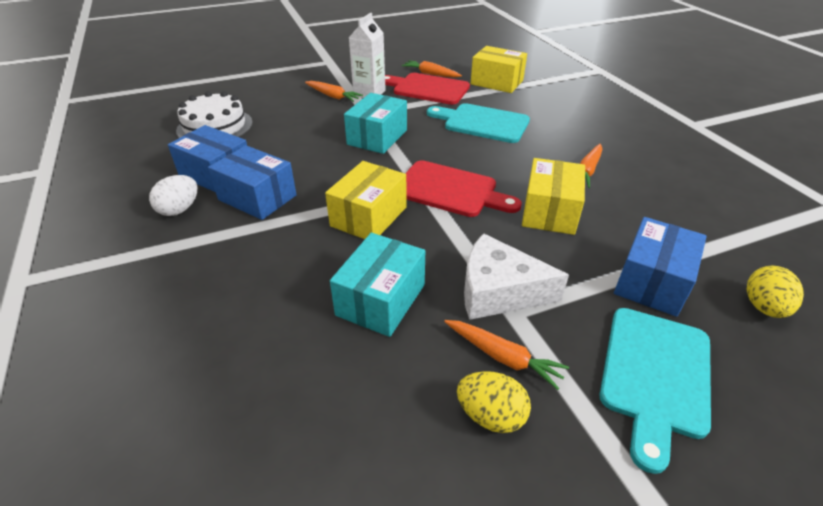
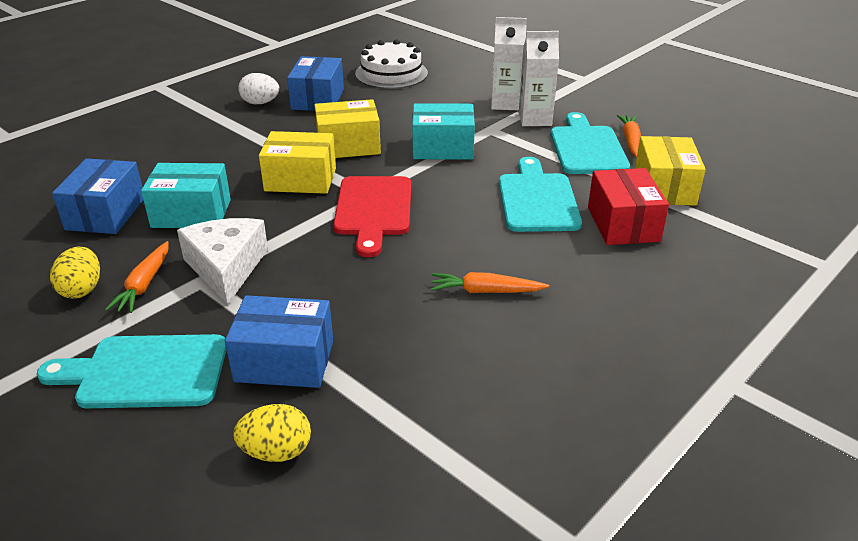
camera: 65 degrees right, 5 degrees down
(257, 197) = (296, 125): blue box -> blue box (106, 213)
(333, 96) = (506, 104): orange carrot -> white carton
(427, 89) = (587, 148): red cutting board -> turquoise cutting board
(530, 105) = (623, 224): none -> red box
(549, 211) = (375, 276): yellow box -> yellow box (348, 145)

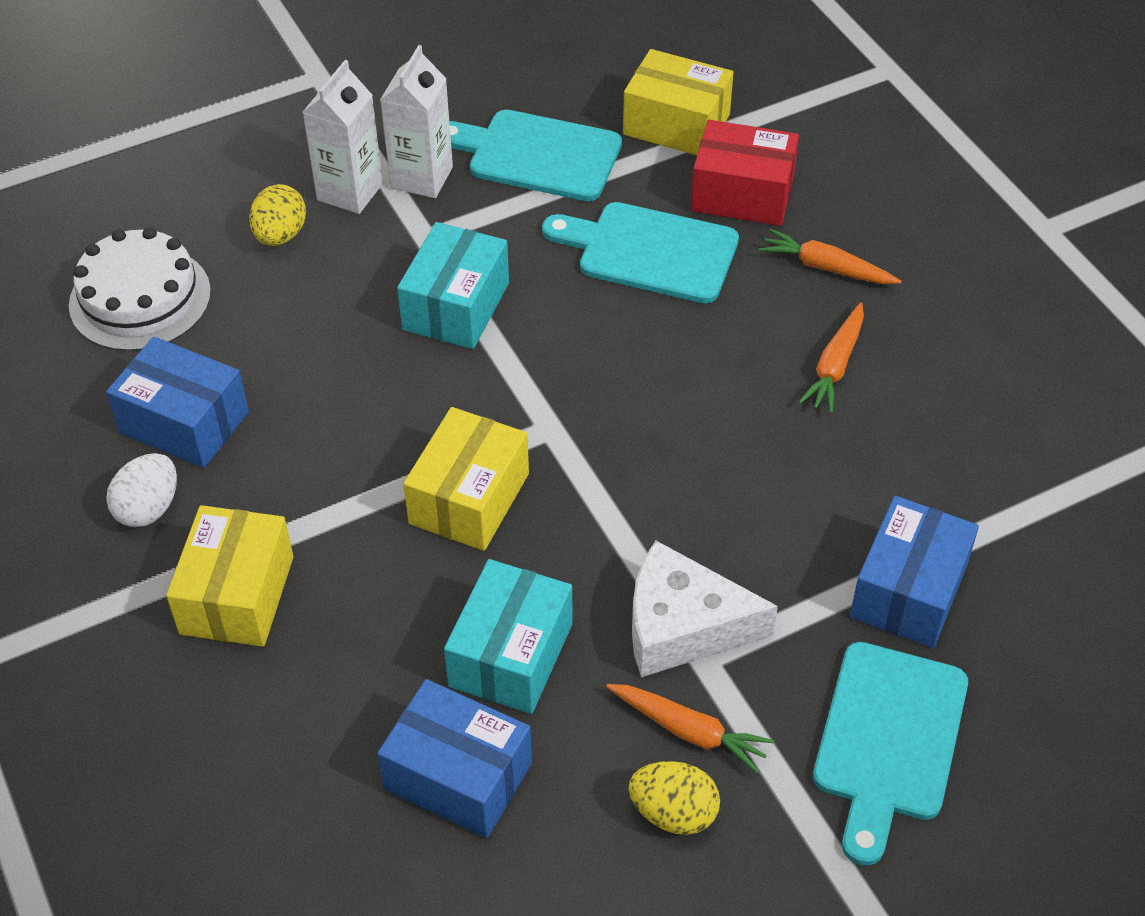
camera: 70 degrees left, 15 degrees up
(276, 452) = (1059, 622): yellow egg -> yellow egg (280, 235)
(348, 145) = (387, 417): yellow box -> yellow box (237, 595)
(373, 210) = (599, 430): red cutting board -> none
(630, 141) = (540, 106): orange carrot -> orange carrot (826, 267)

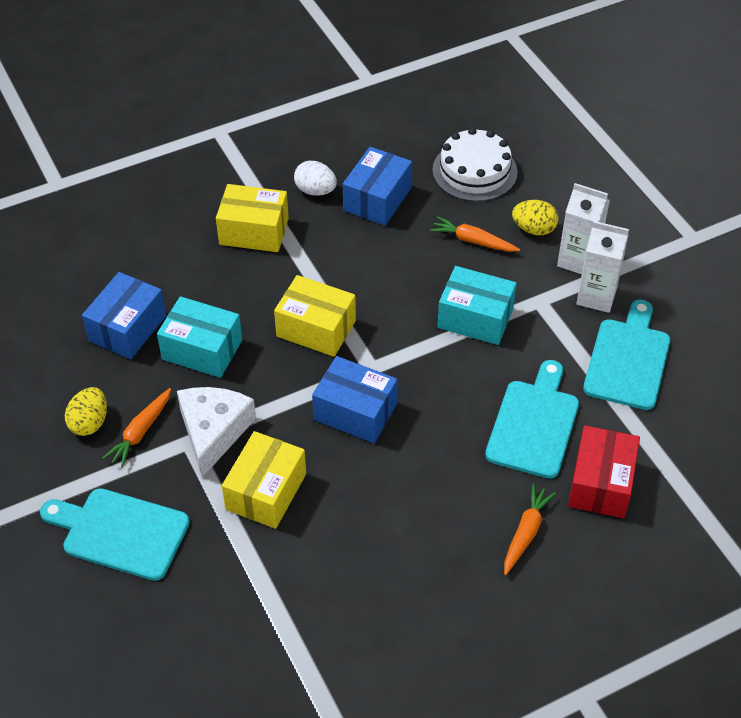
camera: 90 degrees right, 0 degrees up
(676, 124) = (674, 445): yellow box -> yellow box (266, 491)
(835, 366) = (426, 530): orange carrot -> orange carrot (473, 241)
(908, 591) = (229, 555): blue box -> blue box (355, 412)

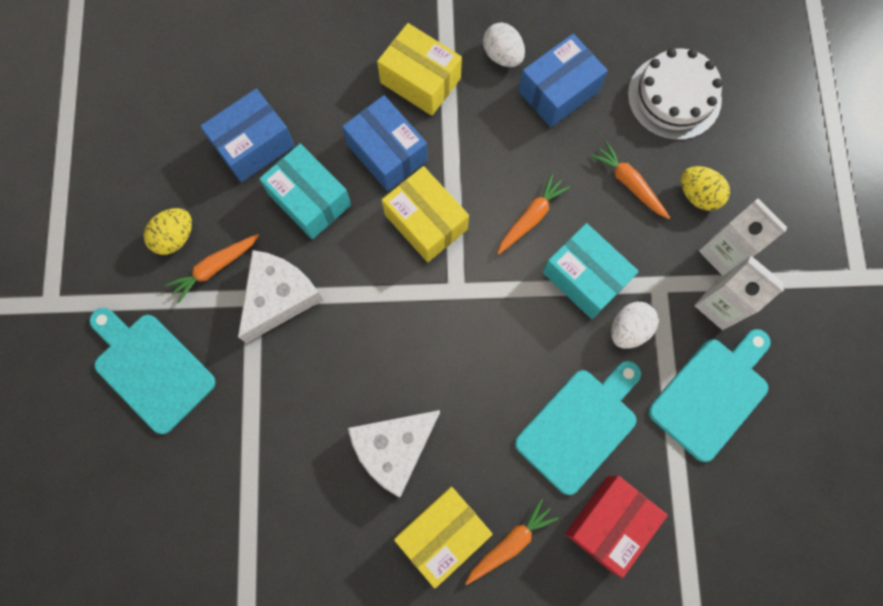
camera: 25 degrees right, 25 degrees up
(266, 491) = (296, 385): yellow box -> yellow box (443, 533)
(355, 412) = (417, 334): blue box -> blue box (387, 152)
(383, 504) = (394, 448): none -> white cheese
(405, 293) = (531, 217): none -> orange carrot
(533, 340) = (629, 329): none -> white egg

